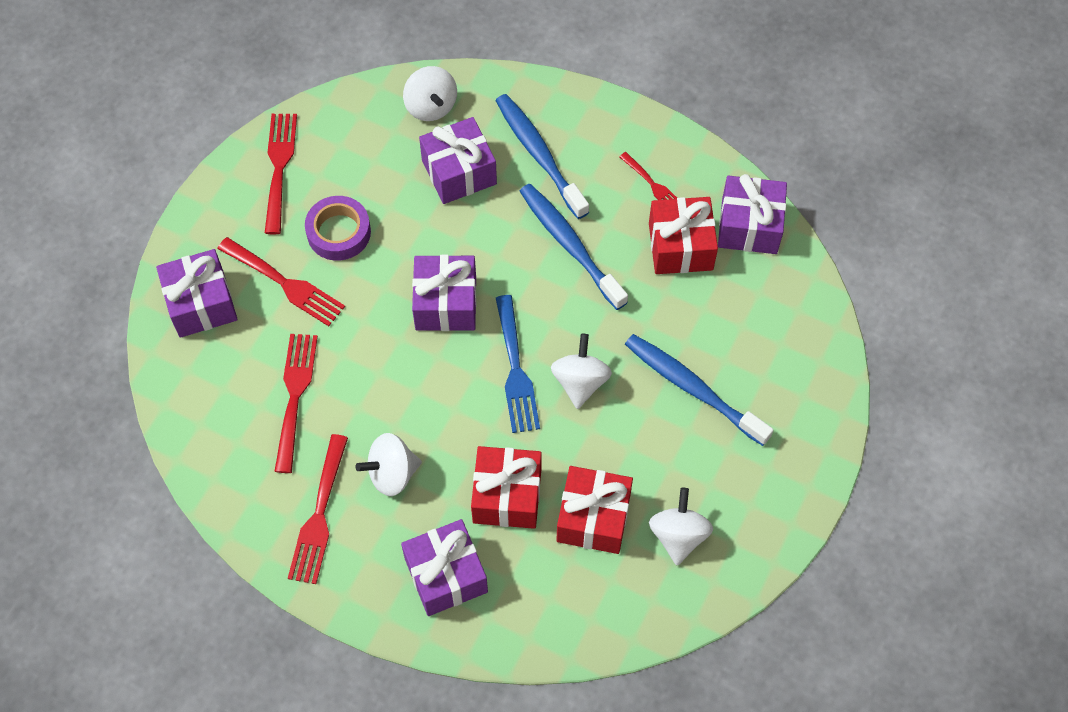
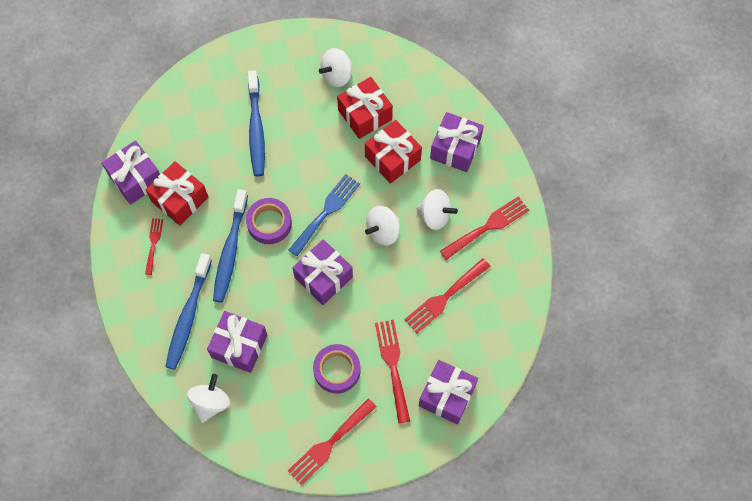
camera: 135 degrees left, 5 degrees up
(562, 305) = (269, 223): none -> purple tape
(580, 382) = (303, 178): white spinning top -> white spinning top (383, 231)

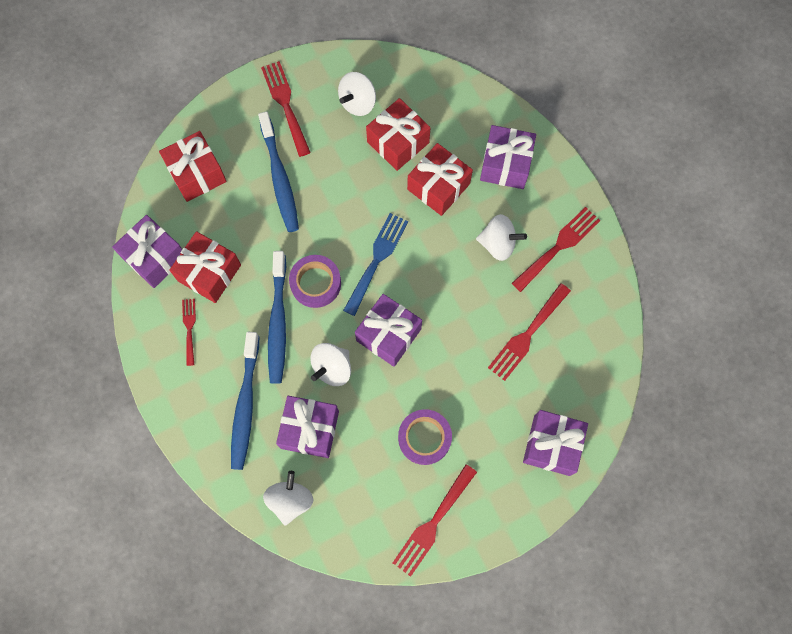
camera: 10 degrees left, 5 degrees up
(186, 114) = (197, 173): none -> red gift
(383, 231) = (444, 271): white spinning top -> white spinning top (332, 368)
(393, 366) = (485, 422): red fork -> red fork (285, 104)

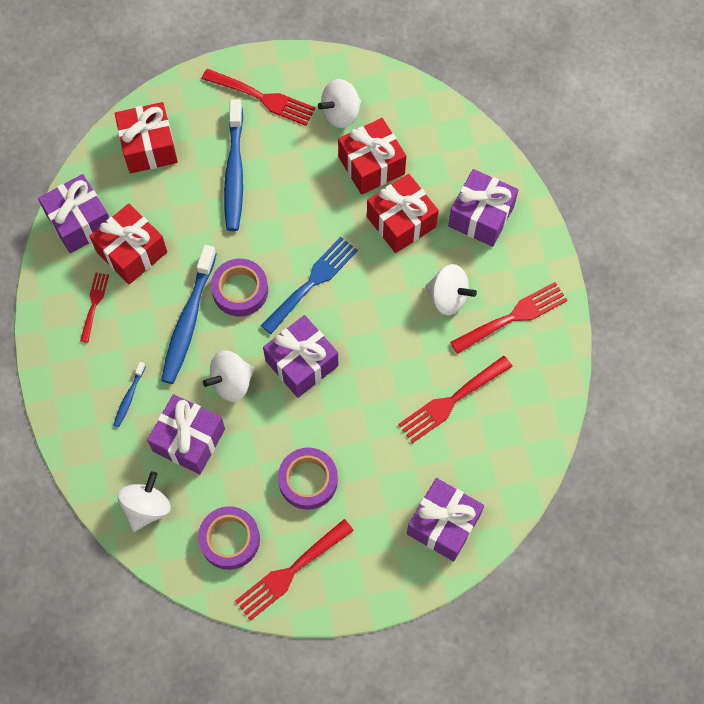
camera: 15 degrees right, 5 degrees down
(245, 405) = (129, 397): blue toothbrush -> blue toothbrush, size x0.46
(285, 104) = (263, 98): red fork -> red fork turned 120 degrees clockwise
(371, 509) = (230, 539): none -> purple tape

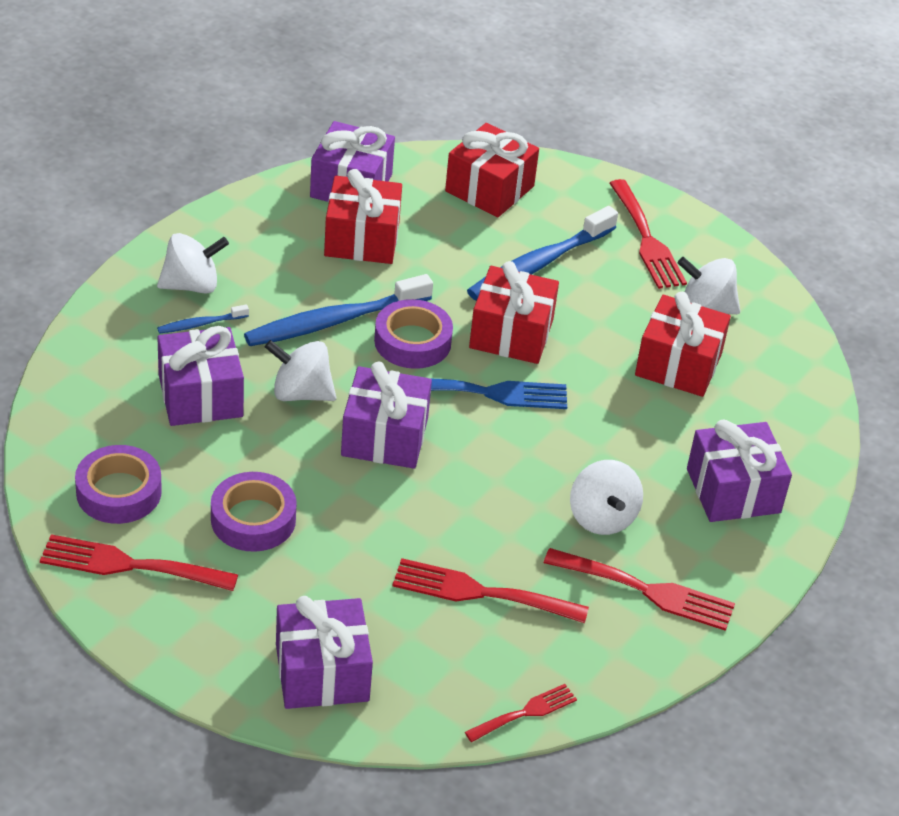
camera: 45 degrees right, 25 degrees down
(94, 304) = (275, 243): red fork -> red fork (525, 712)
(147, 507) = (91, 405): white spinning top -> white spinning top (192, 285)
(401, 222) = (643, 426): red gift -> red gift (511, 334)

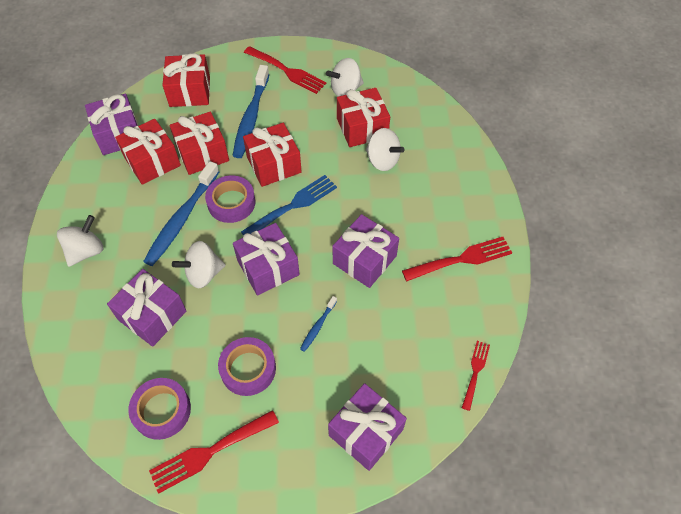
camera: 35 degrees left, 15 degrees up
(200, 324) = (112, 271): blue toothbrush -> blue toothbrush (318, 326)
(433, 267) = (202, 153): none -> red gift
(480, 593) = (394, 321): red fork -> none
(602, 517) = (406, 235): white spinning top -> white spinning top (382, 160)
(733, 491) = (446, 177): purple gift -> purple gift (364, 260)

